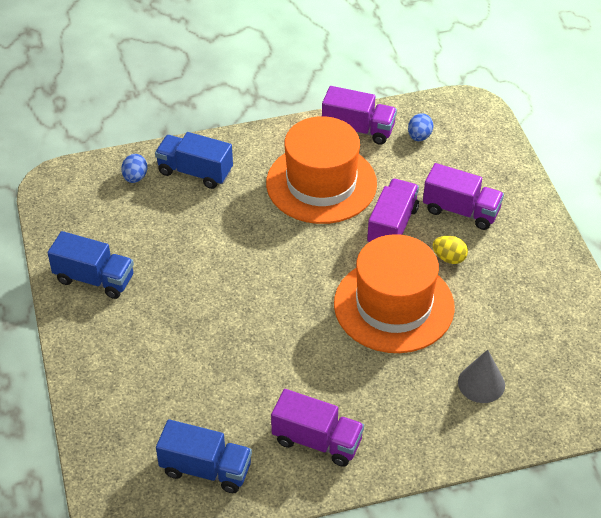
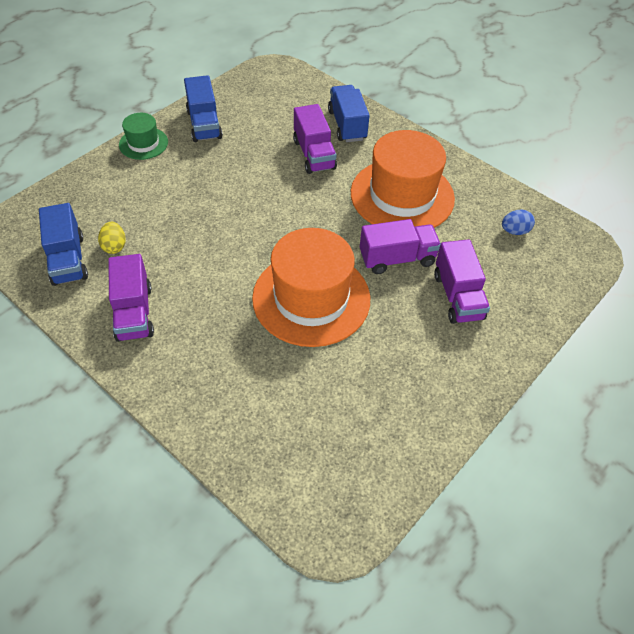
camera: 55 degrees right, 5 degrees up
(79, 341) = (143, 143): none -> green hat
(135, 177) = (313, 100): blue egg -> none
(358, 129) = (482, 190): purple truck -> purple truck (314, 154)
(449, 258) = (395, 312): yellow egg -> yellow egg (114, 246)
(481, 383) = (270, 399): grey cone -> none

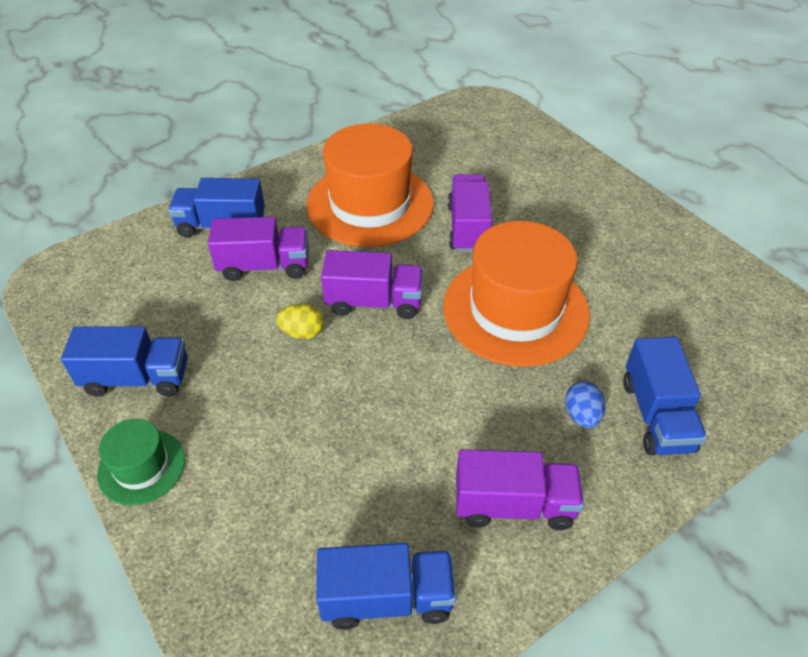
camera: 75 degrees left, 5 degrees down
(114, 246) = (374, 524): yellow egg -> yellow egg (302, 333)
(222, 395) = (656, 415): none -> blue truck
(458, 296) = (530, 196): purple truck -> purple truck (374, 302)
(514, 231) = (448, 138): blue egg -> blue egg (581, 415)

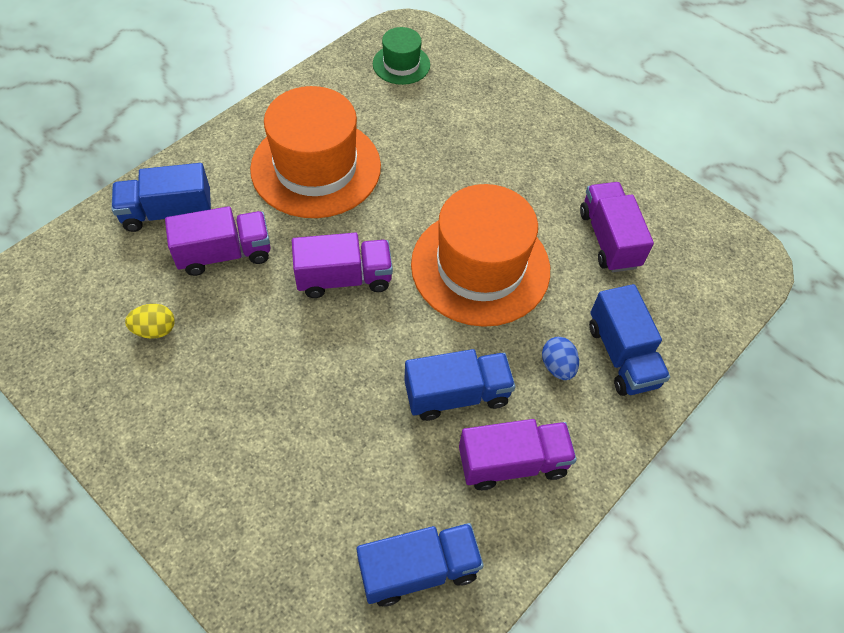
camera: 15 degrees left, 10 degrees up
(137, 378) = (128, 397): blue truck -> blue truck (456, 394)
(141, 467) = (160, 488): green hat -> green hat (401, 64)
(302, 333) = (281, 322): yellow egg -> yellow egg (155, 330)
(468, 228) = (419, 182): purple truck -> purple truck (609, 239)

